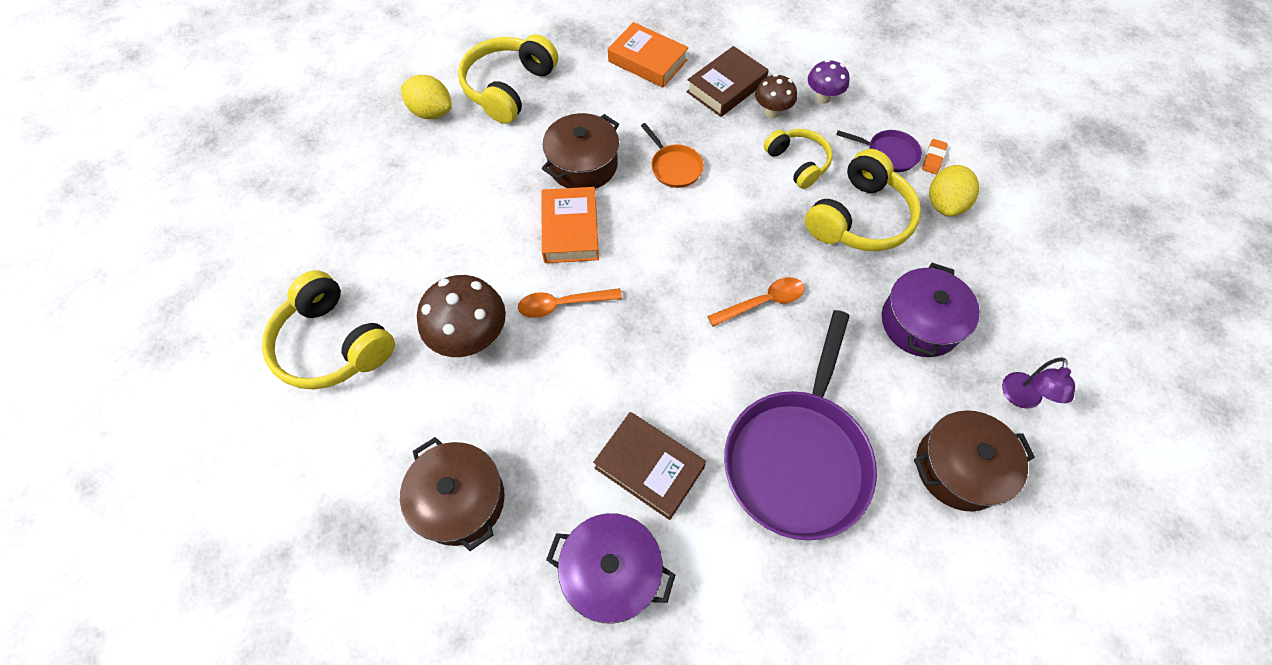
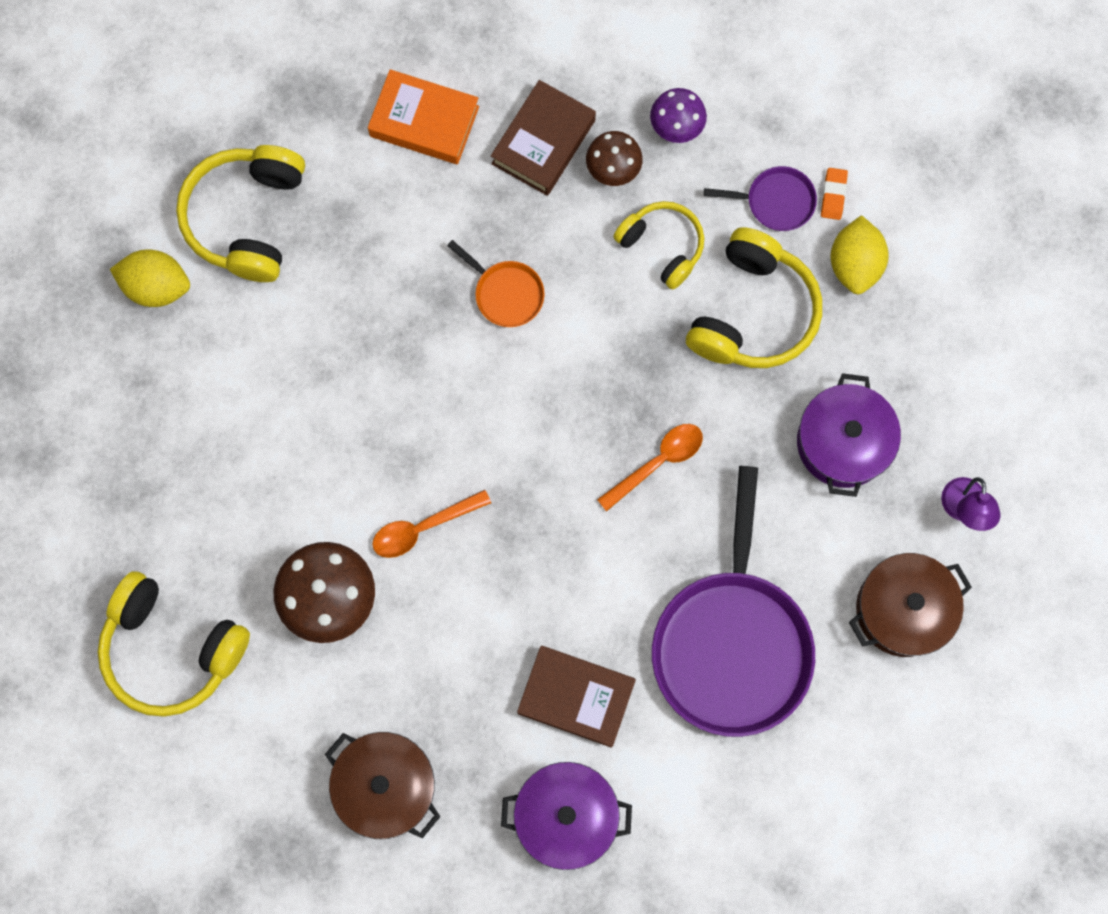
camera: 15 degrees left, 15 degrees up
(570, 230) = (400, 422): orange book -> none
(583, 165) = (387, 320): brown pot -> none

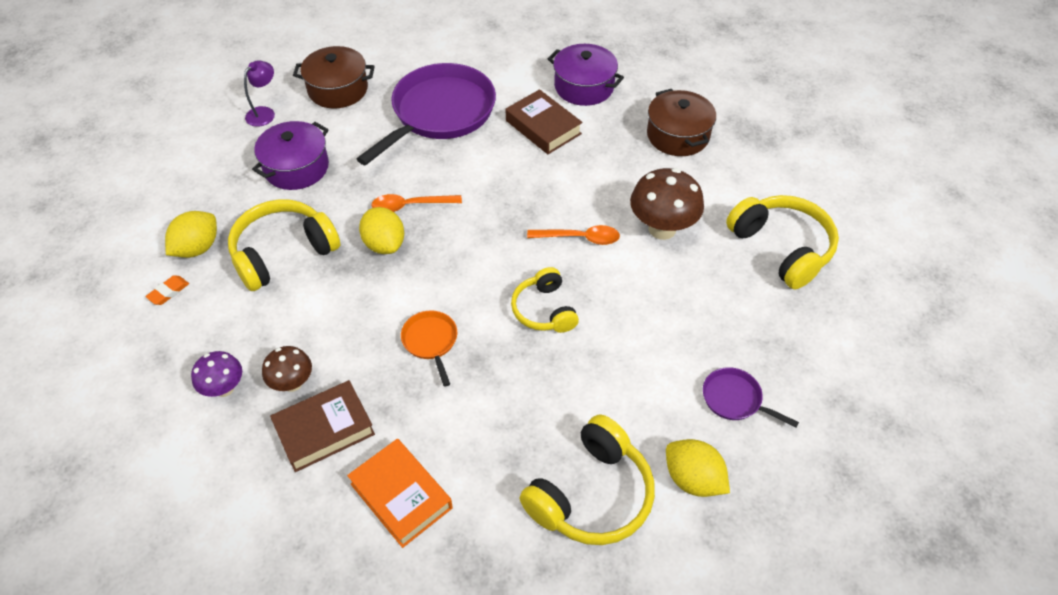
camera: 150 degrees left, 25 degrees down
(647, 389) = (384, 244): none -> yellow lemon
(662, 246) = (303, 318): yellow headphones -> yellow headphones (544, 310)
(775, 201) = (207, 307): purple pan -> purple pan (735, 399)

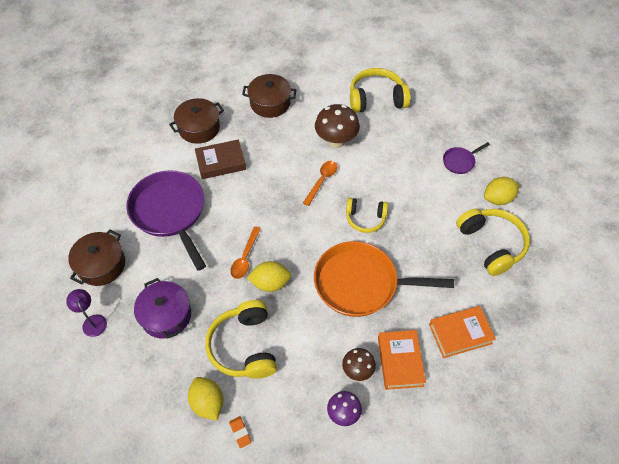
camera: 65 degrees left, 5 degrees up
(324, 430) = (400, 361): brown book -> orange book
(431, 341) = (361, 283): orange pan -> orange pan, size x2.26
(584, 87) = (199, 128): purple pot -> brown pot

